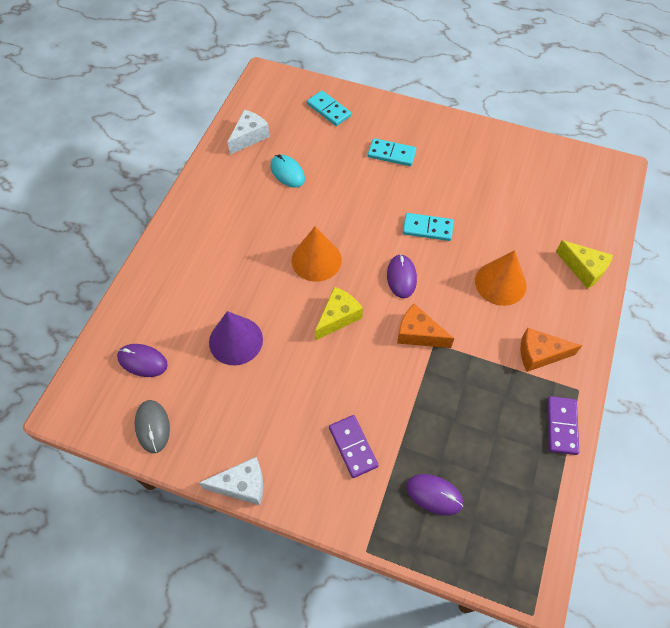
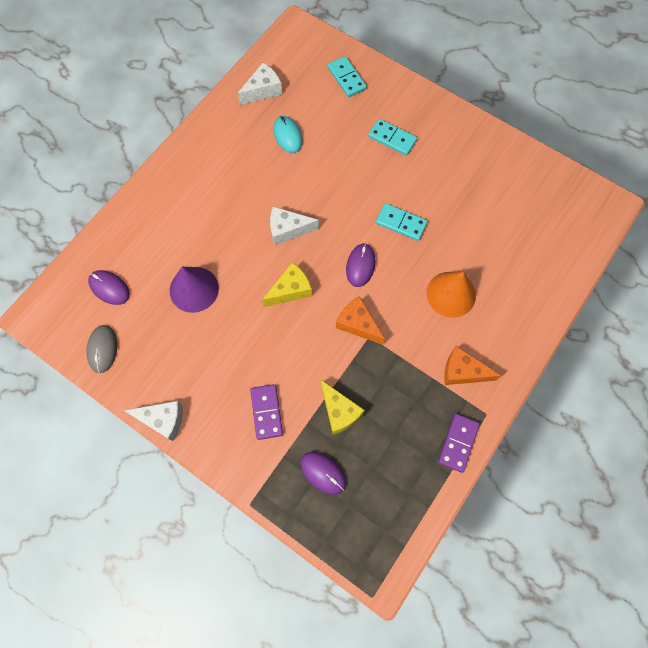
camera: 15 degrees right, 10 degrees up
(316, 260) = (288, 230): orange cone -> white cheese
(583, 269) = (536, 300): yellow cheese -> yellow cheese (339, 411)

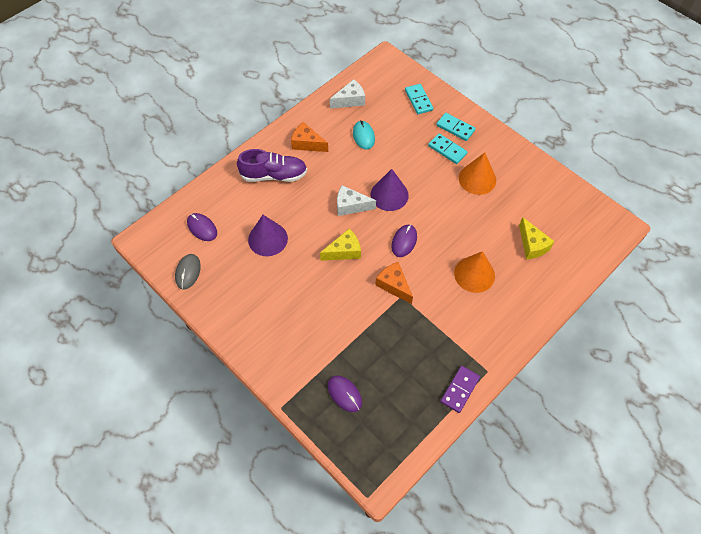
camera: 10 degrees right, 10 degrees down
(163, 420) = (224, 332): white cheese -> none
(186, 204) = (274, 175): none -> purple shoe
(266, 412) = (307, 340): purple domino -> none
(332, 208) = (389, 195): none -> purple cone
(339, 411) = (366, 349): yellow cheese -> yellow cheese (532, 245)
(401, 223) = (443, 214): turquoise domino -> turquoise domino (455, 128)
(434, 171) = (477, 179): none -> orange cone
(462, 372) = (473, 335): orange cheese -> orange cheese (307, 143)

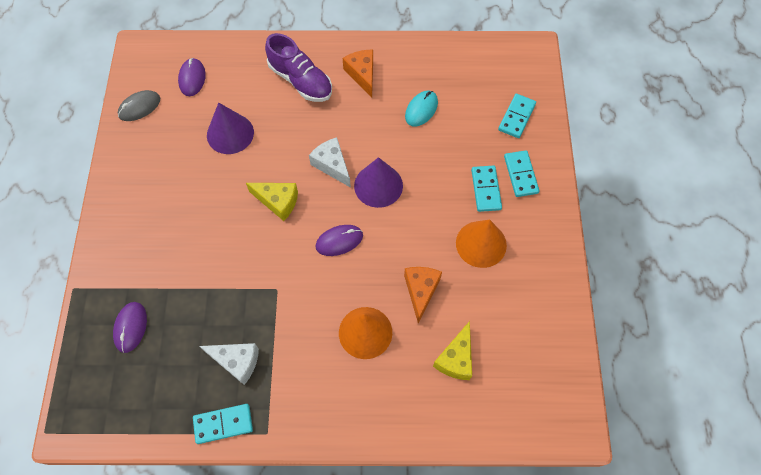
camera: 45 degrees right, 5 degrees up
(350, 100) = (449, 65): white cheese -> white cheese (237, 362)
(394, 285) = (282, 272): orange cheese -> orange cheese (421, 291)
(459, 389) = (223, 424): purple domino -> turquoise domino

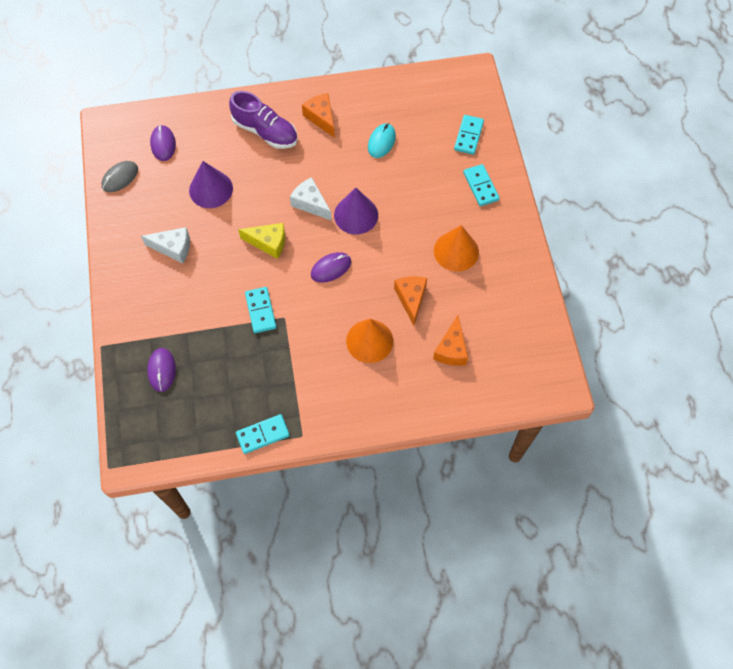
camera: 10 degrees left, 0 degrees up
(237, 362) = (263, 383): white cheese -> white cheese (173, 248)
(456, 358) = (451, 349): yellow cheese -> orange cheese
(486, 189) = (452, 204): turquoise domino -> turquoise domino (261, 311)

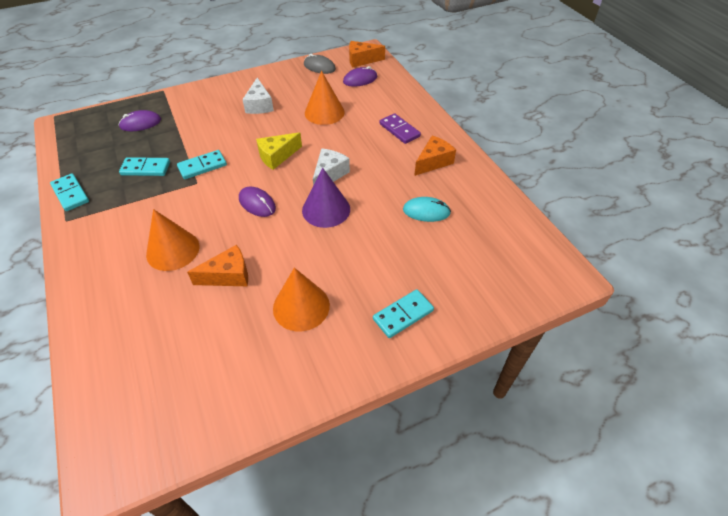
camera: 75 degrees right, 15 degrees down
(211, 189) = (324, 112): purple cone -> orange cone
(265, 131) = (399, 130): purple shoe -> purple domino
(268, 243) = (277, 156): yellow cheese -> yellow cheese turned 60 degrees clockwise
(451, 349) = (163, 327): orange cheese -> orange cheese (361, 60)
(468, 136) = (472, 288): turquoise domino -> turquoise domino (146, 168)

